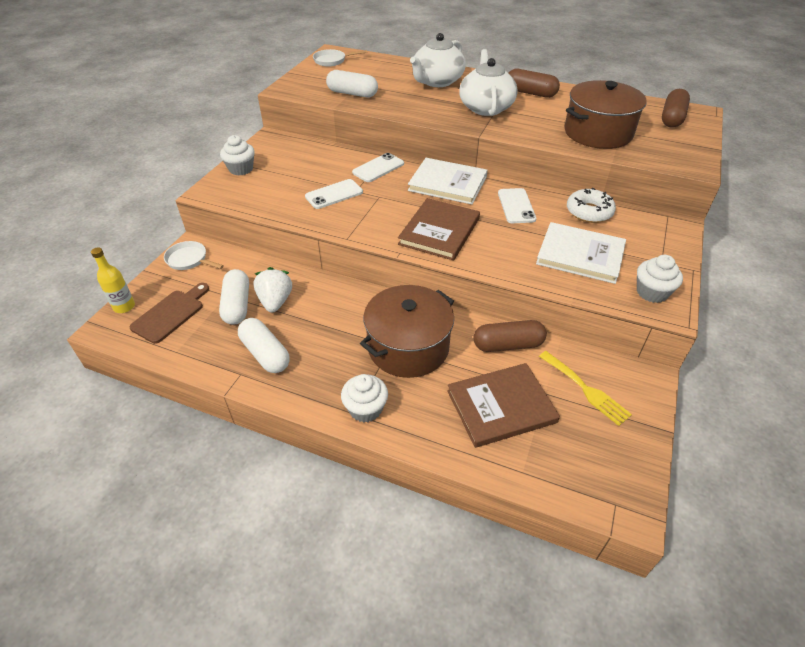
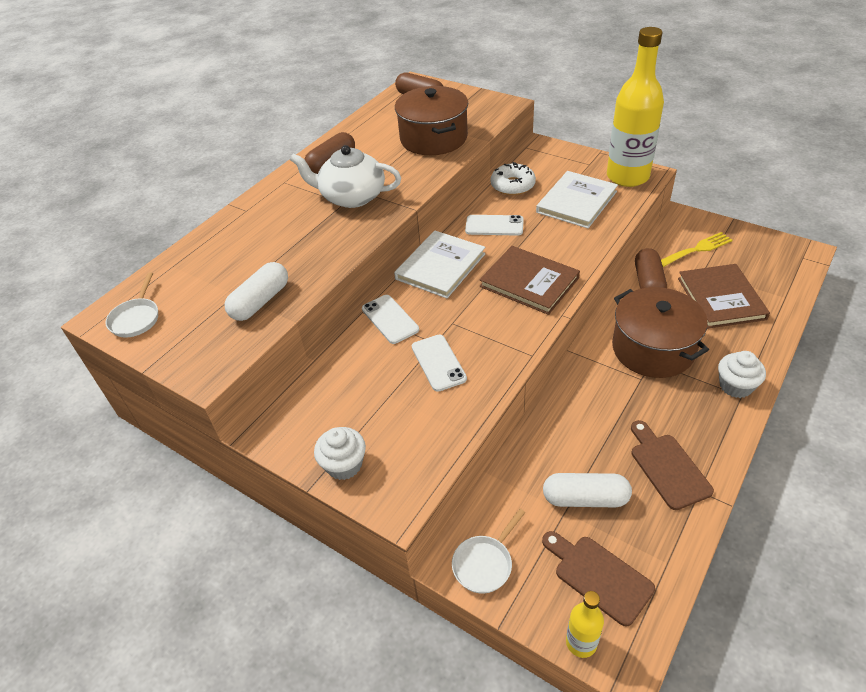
camera: 75 degrees left, 0 degrees up
(265, 354) = (667, 467): white capsule -> brown cutting board
(275, 301) = (580, 458): white strawberry -> none
(437, 81) = (265, 225): white teapot -> none
(652, 292) = (627, 177): white cupcake -> yellow bottle

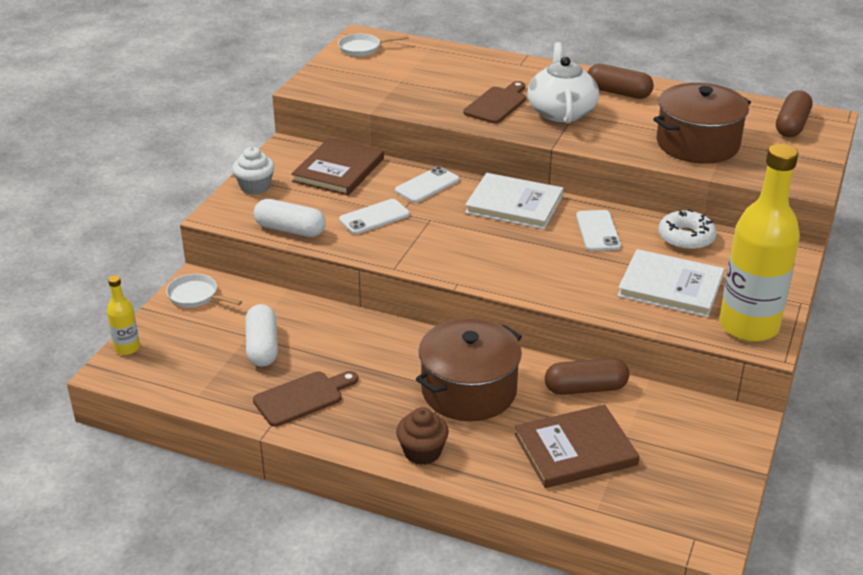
camera: 75 degrees right, 10 degrees down
(260, 301) = (393, 93): white capsule -> white capsule (290, 230)
(529, 282) = (504, 260): brown book -> brown book (338, 170)
(599, 576) = (184, 356): brown cutting board -> brown cutting board (497, 104)
(697, 249) = (673, 433): yellow fork -> none
(735, 386) = (422, 452): white cupcake -> brown cupcake

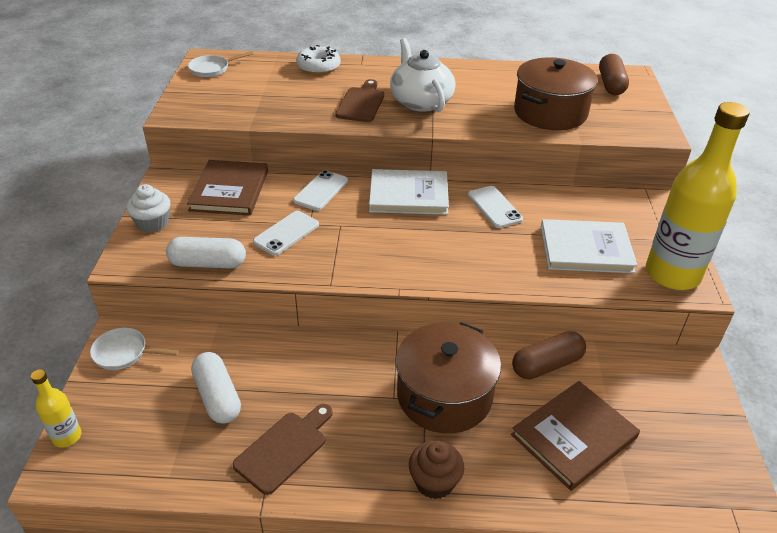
camera: 20 degrees left, 5 degrees up
(618, 92) = (458, 77): brown capsule -> none
(686, 238) = (570, 199): white donut -> white donut (318, 67)

